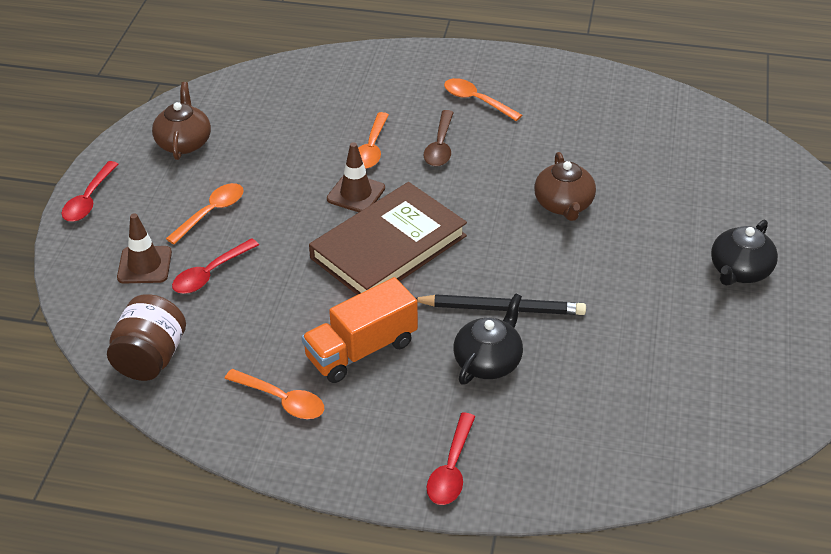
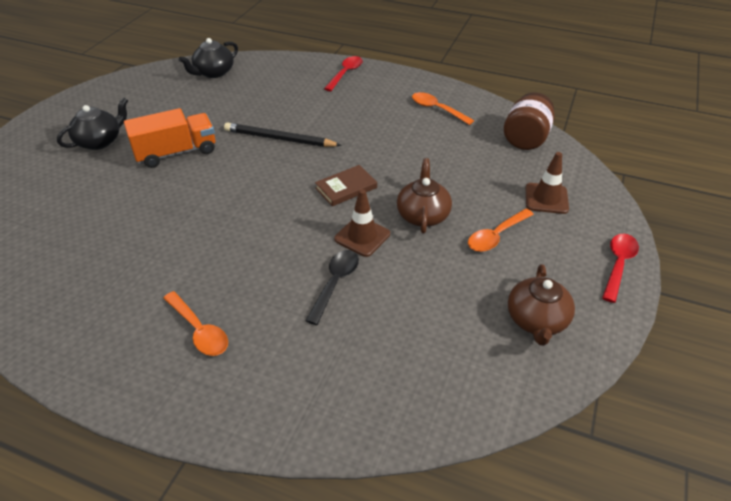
camera: 170 degrees left, 0 degrees up
(210, 273) = (491, 186): red spoon -> none
(361, 350) = (382, 127): orange truck -> orange truck (176, 152)
(371, 148) = (335, 283): orange spoon -> black spoon
(388, 247) = (346, 188): brown book -> brown book, size x0.48
(440, 146) = (265, 276): brown spoon -> none
(488, 361) = (303, 113): black teapot -> black teapot (213, 72)
(564, 205) = (187, 203): brown teapot -> brown teapot (423, 215)

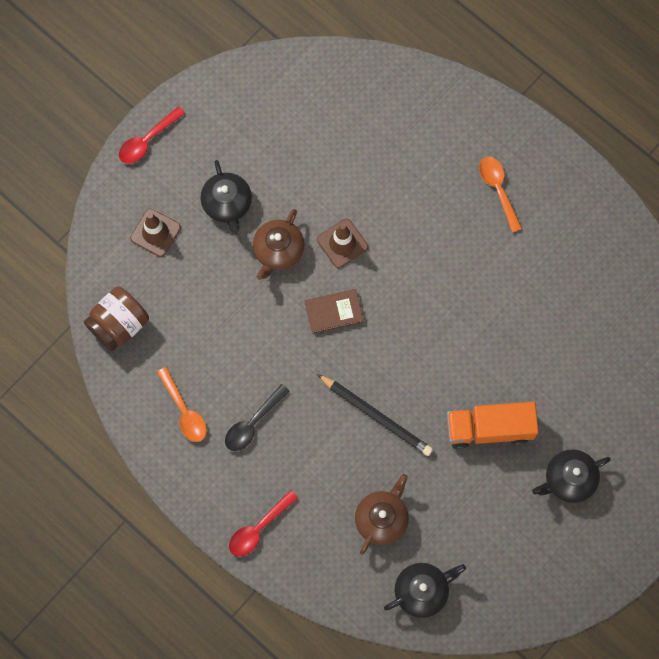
camera: 160 degrees left, 30 degrees up
(335, 283) = (383, 200): black spoon -> black spoon (253, 423)
(496, 236) = (227, 204): orange spoon -> black teapot
(536, 320) = (245, 113): brown teapot -> brown teapot (382, 519)

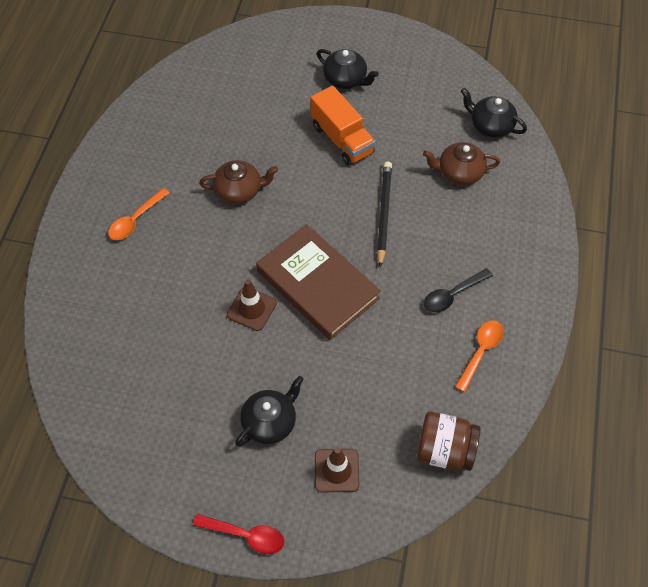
camera: 120 degrees left, 15 degrees down
(253, 423) = (452, 295): black spoon -> black spoon turned 135 degrees clockwise
(258, 528) = (530, 247): red spoon -> none
(278, 251) = (289, 355): brown teapot -> brown teapot (239, 191)
(334, 312) = (317, 284): brown book -> brown book, size x2.10

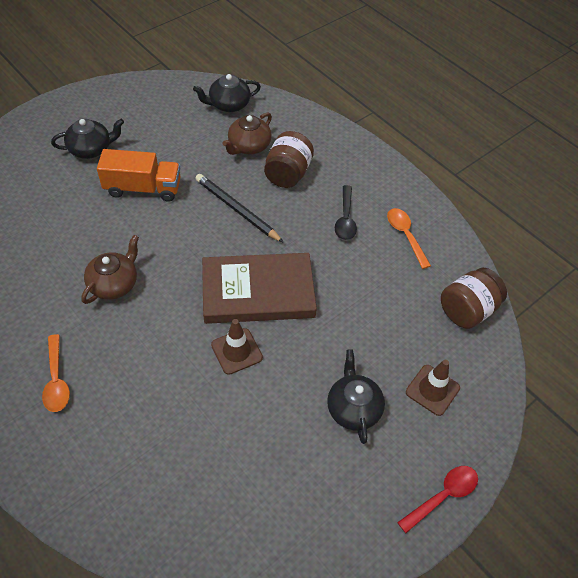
camera: 55 degrees left, 5 degrees down
(458, 220) = (287, 174): none -> brown jar

